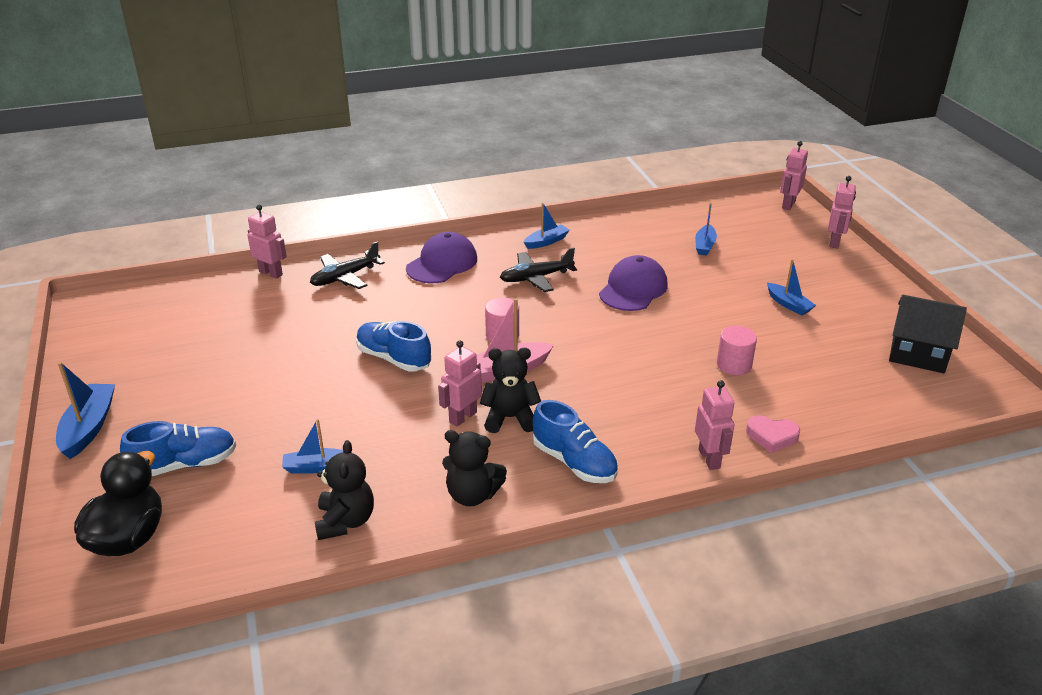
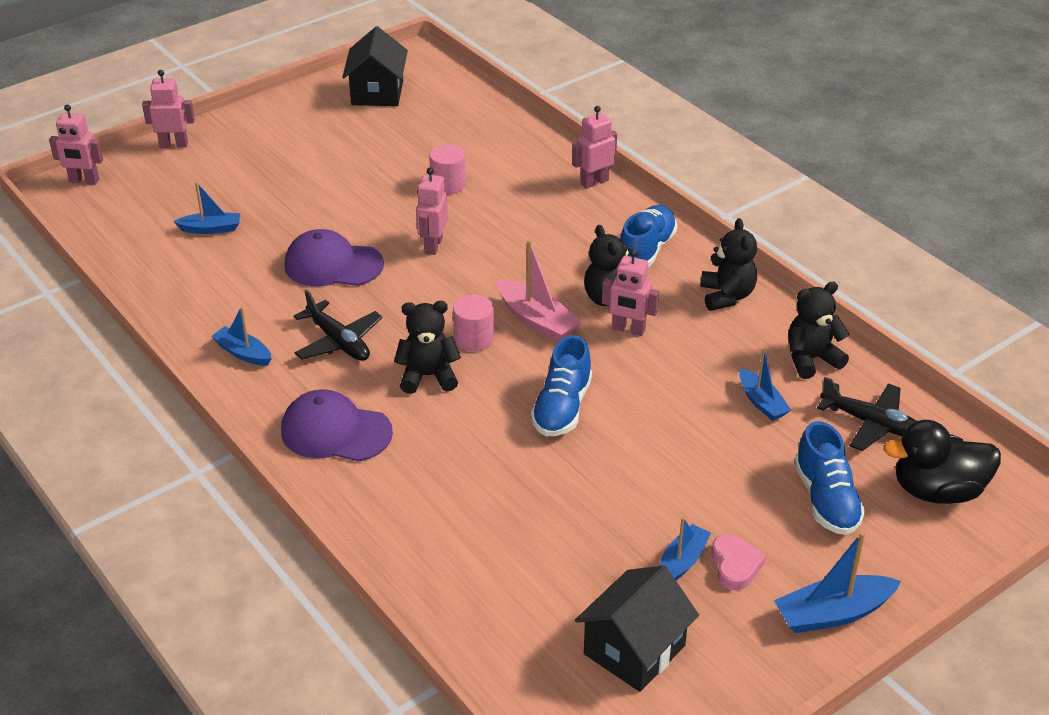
camera: 110 degrees left, 5 degrees up
(158, 334) = (634, 650): none -> black house
(184, 464) = (826, 499): blue shoe -> blue shoe turned 150 degrees counterclockwise
(271, 273) = (431, 599): pink robot -> pink robot (433, 245)
(345, 277) = (409, 514): black plane -> black plane (872, 424)
(472, 307) = (428, 376): none -> black teddy bear
(772, 436) = (544, 155): pink heart -> pink heart (735, 565)
(789, 304) = (322, 163): blue boat -> blue boat (682, 562)

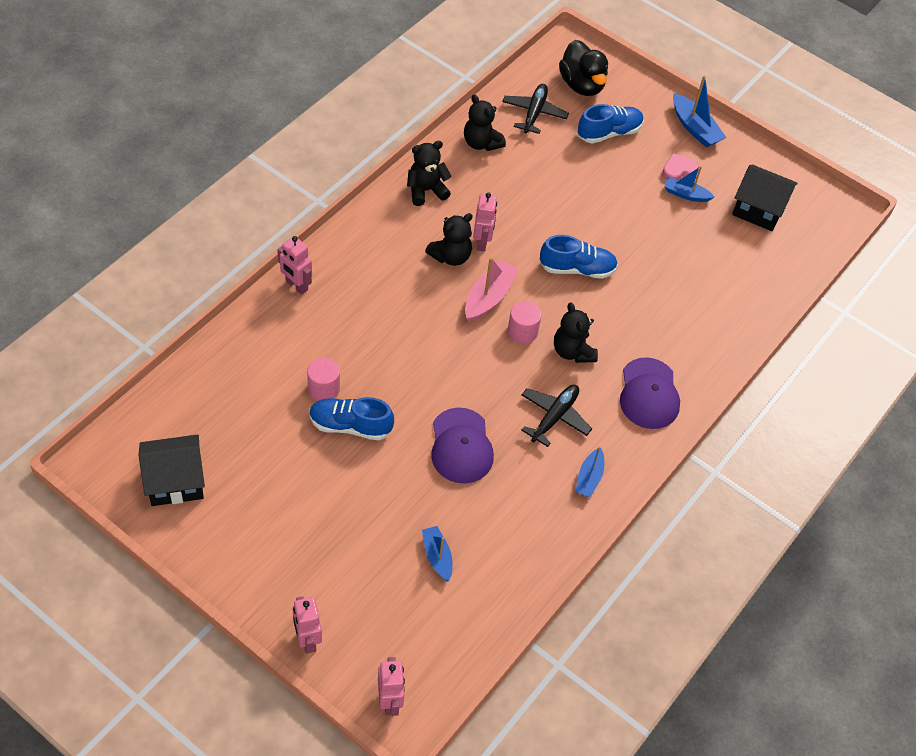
camera: 110 degrees left, 15 degrees up
(433, 245) = (415, 381): pink robot -> none
(646, 250) = (382, 241): blue shoe -> blue shoe (350, 426)
(761, 402) = (533, 166): blue boat -> none

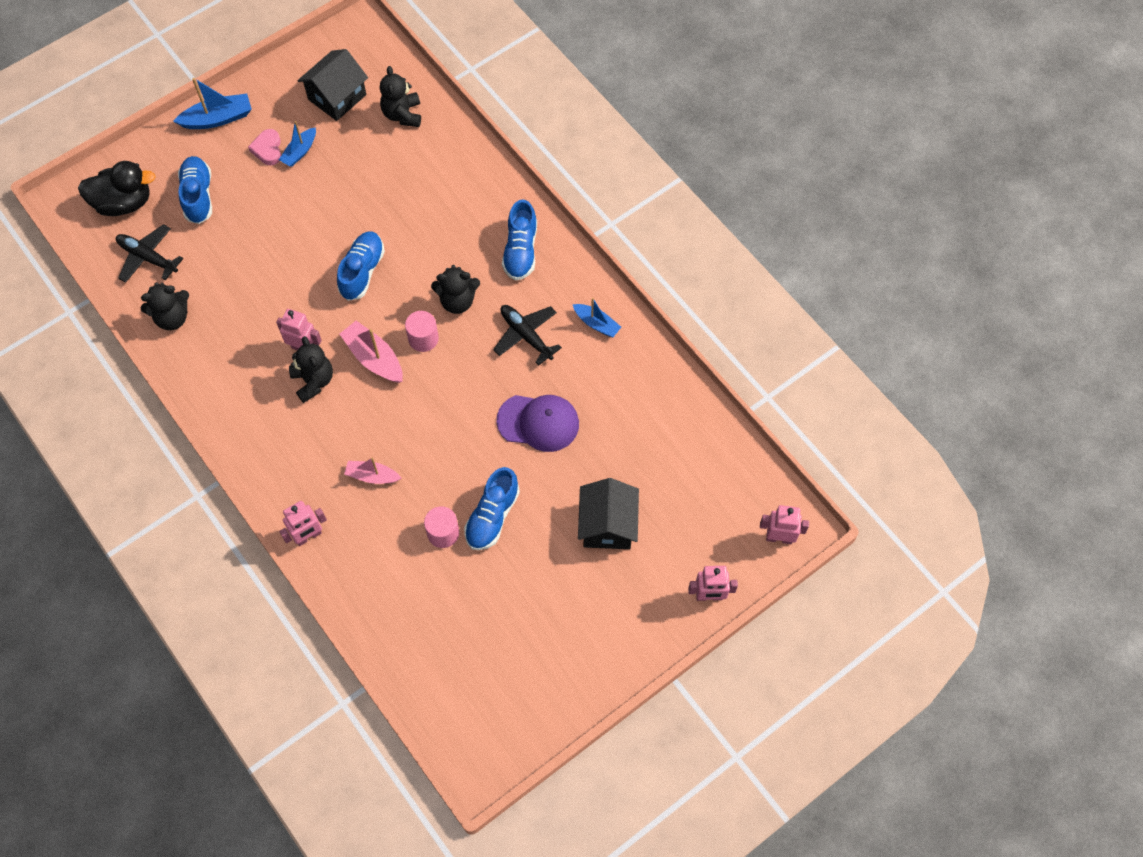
camera: 70 degrees left, 10 degrees up
(175, 481) = (517, 691): black house -> black house (607, 525)
(367, 321) = (372, 476): none -> pink boat
(426, 190) = (220, 385): black teddy bear -> black teddy bear (402, 114)
(437, 556) = (648, 469): blue boat -> none
(649, 394) = (520, 251): purple cap -> blue shoe

